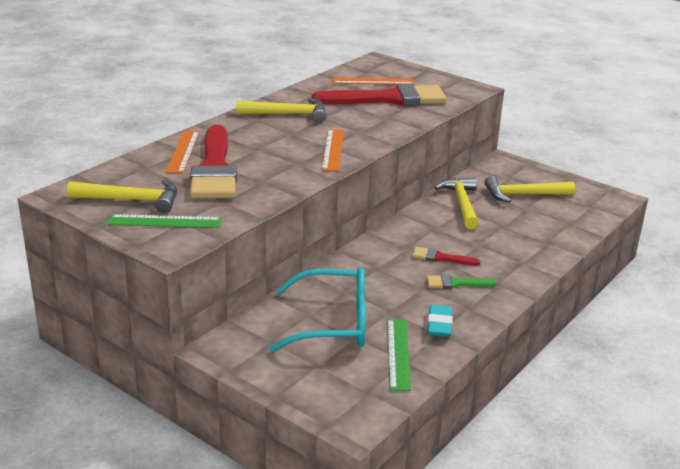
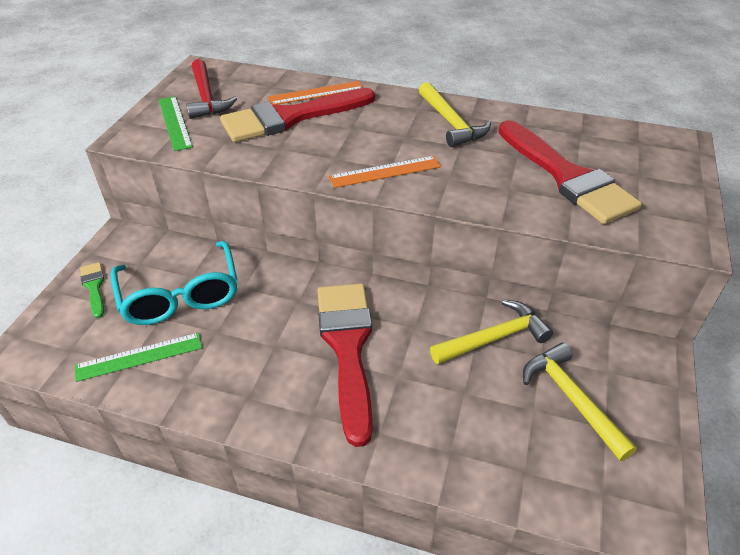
camera: 70 degrees right, 15 degrees up
(131, 200) = (206, 97): yellow hammer -> red hammer
(372, 81) = (608, 153): orange ruler -> none
(439, 325) = (203, 378): turquoise eraser -> none
(440, 258) = (347, 347): red brush -> red brush, size x2.29
(456, 283) = (296, 374): green brush -> green brush (94, 287)

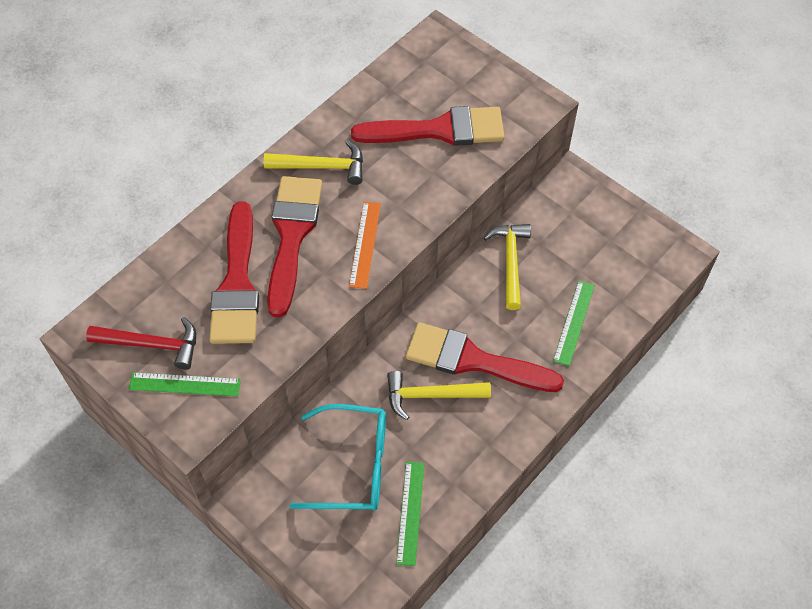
camera: 65 degrees left, 15 degrees up
(94, 287) = (304, 536): green brush -> none
(316, 93) = (205, 248): orange ruler -> none
(362, 129) = (292, 236): none -> red brush
(456, 428) = (573, 322): none -> green ruler
(571, 398) = (581, 245): yellow hammer -> yellow hammer (431, 395)

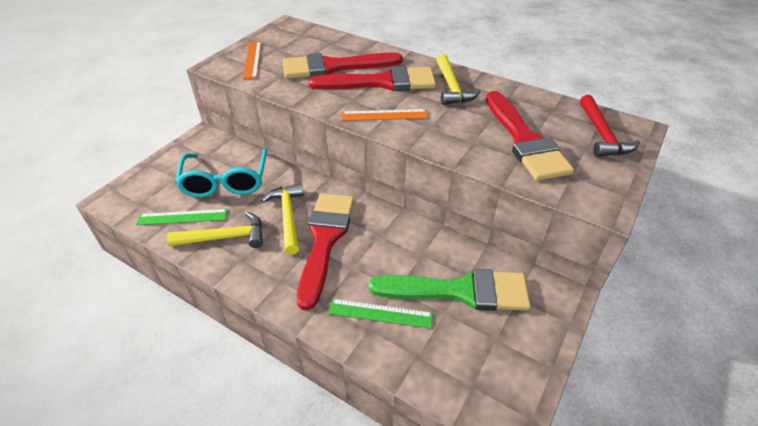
camera: 80 degrees right, 15 degrees down
(152, 345) = (282, 45): red hammer -> red hammer (601, 134)
(185, 384) = (252, 59): green ruler -> orange ruler
(510, 262) = (437, 255): yellow hammer -> yellow hammer (225, 237)
(556, 253) = (460, 291): none -> green brush

